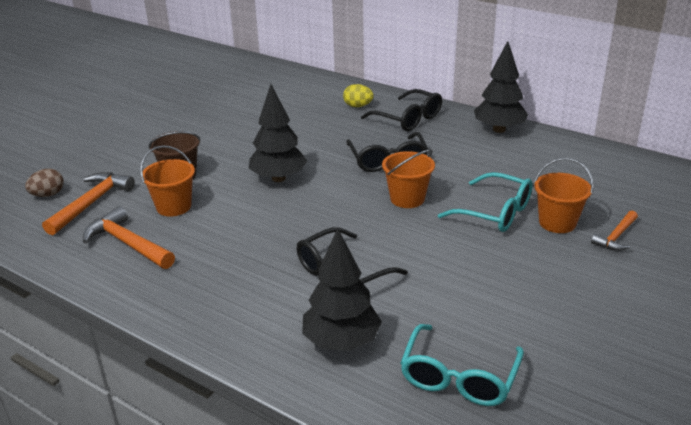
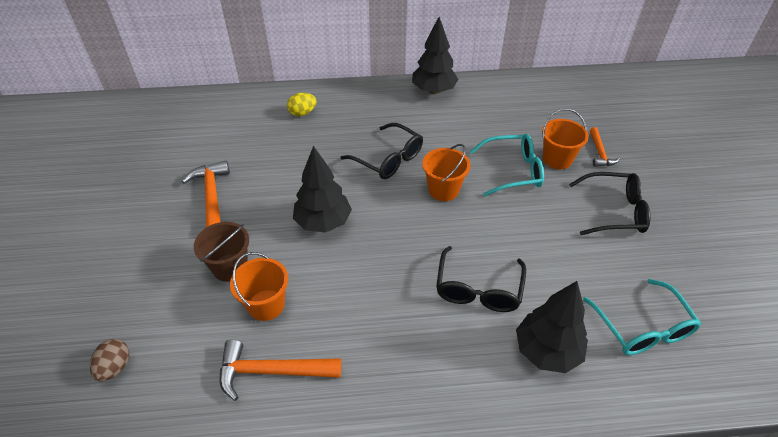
camera: 40 degrees left, 15 degrees up
(91, 203) = (177, 349): orange hammer -> orange hammer (212, 197)
(408, 119) = (358, 109): black glasses -> black glasses (614, 211)

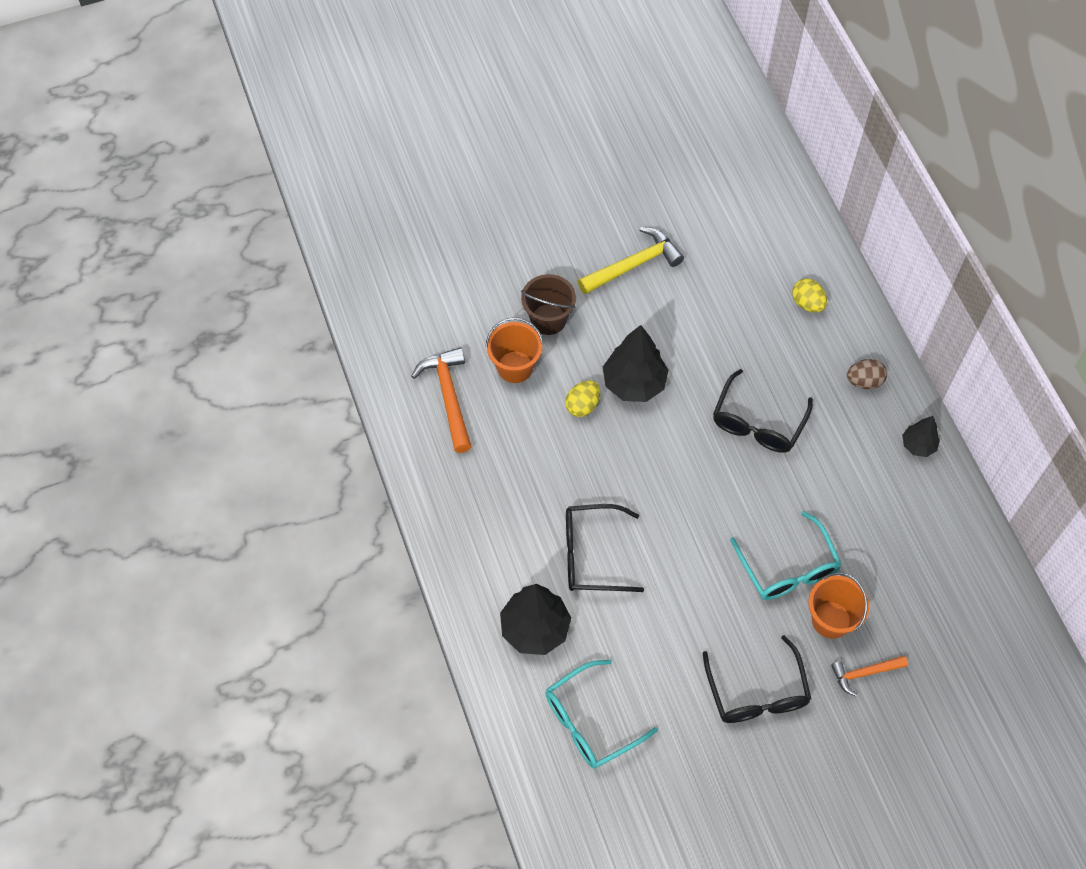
camera: 75 degrees right, 15 degrees up
(115, 367) = (420, 275): brown egg -> brown egg (864, 381)
(212, 197) = (633, 265): orange hammer -> yellow hammer
(329, 262) = (582, 405): none -> yellow egg
(433, 91) = (918, 445): black tree -> black tree, size x0.56
(443, 190) = (726, 494): orange bucket -> none

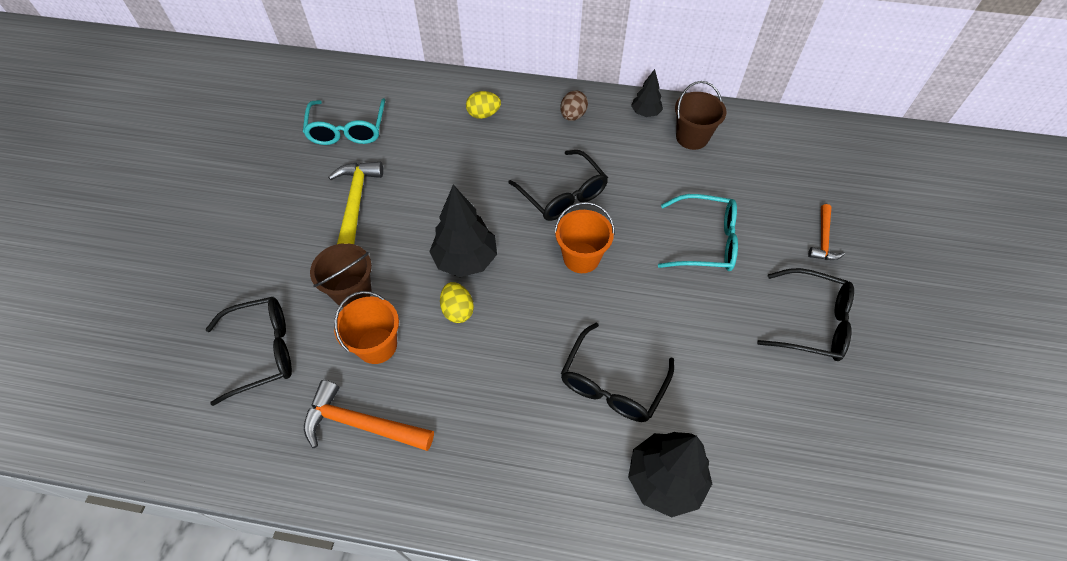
camera: 60 degrees left, 5 degrees down
(460, 294) = (263, 351): none -> black glasses
(590, 722) = (789, 481): turquoise glasses -> turquoise glasses (347, 130)
(831, 619) = (765, 237): orange bucket -> orange bucket (581, 257)
(916, 503) = (692, 137): none -> brown bucket

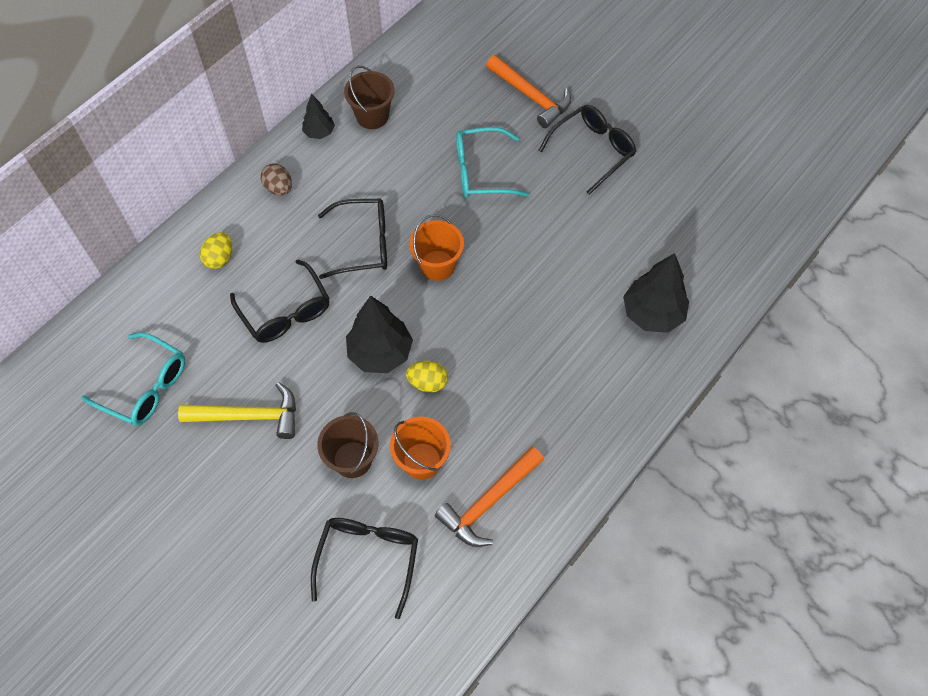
camera: 60 degrees left, 5 degrees up
(356, 202) = (249, 416): yellow hammer -> yellow hammer turned 150 degrees clockwise
(612, 384) = (562, 306): black glasses -> black glasses (285, 312)
(705, 241) = (481, 172): turquoise glasses -> turquoise glasses turned 135 degrees counterclockwise
(823, 239) = (531, 96): orange hammer -> orange hammer, size x1.64

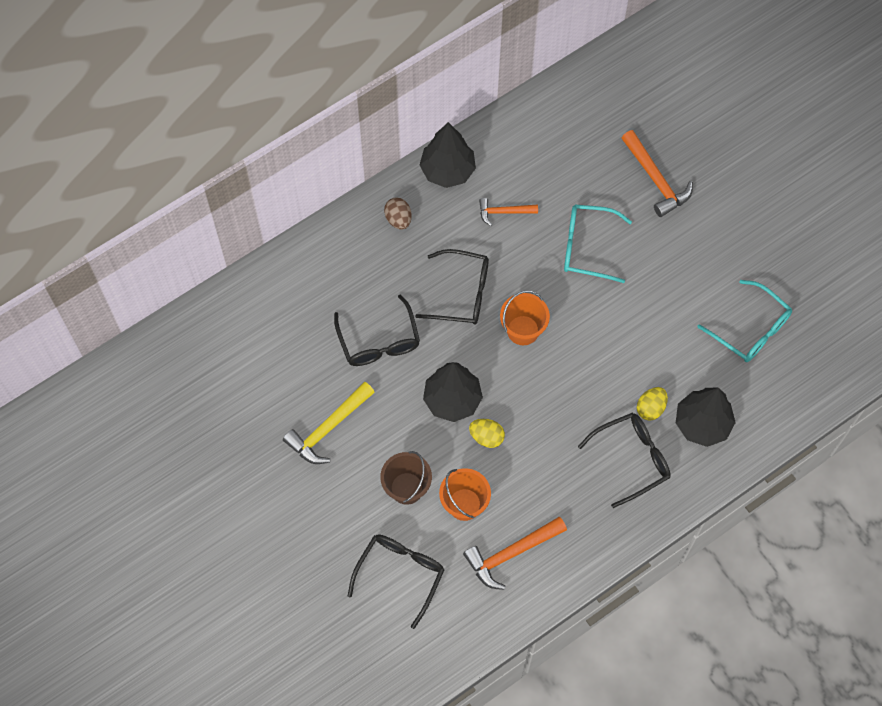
camera: 15 degrees right, 5 degrees up
(146, 387) = (247, 380): turquoise glasses -> turquoise glasses (751, 329)
(220, 258) = (332, 276): yellow egg -> yellow egg (650, 408)
(249, 416) = (328, 428): yellow hammer -> yellow hammer turned 120 degrees clockwise
(319, 132) = (447, 170): black tree -> black tree, size x1.80
(372, 116) = (500, 165): brown bucket -> none
(387, 158) = (504, 212): none -> orange hammer
(592, 150) = (697, 250): black glasses -> black glasses (632, 459)

